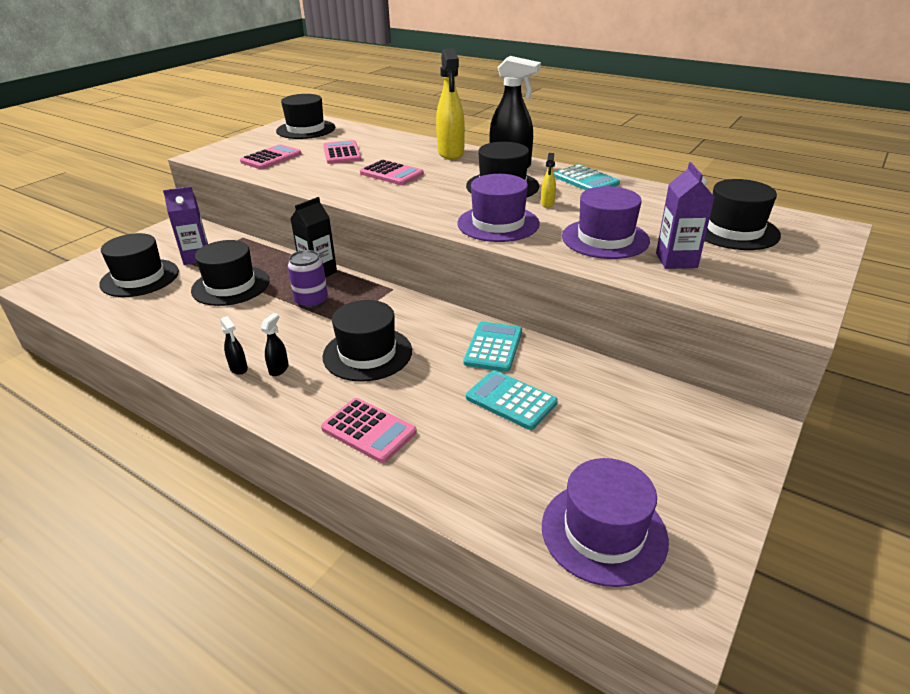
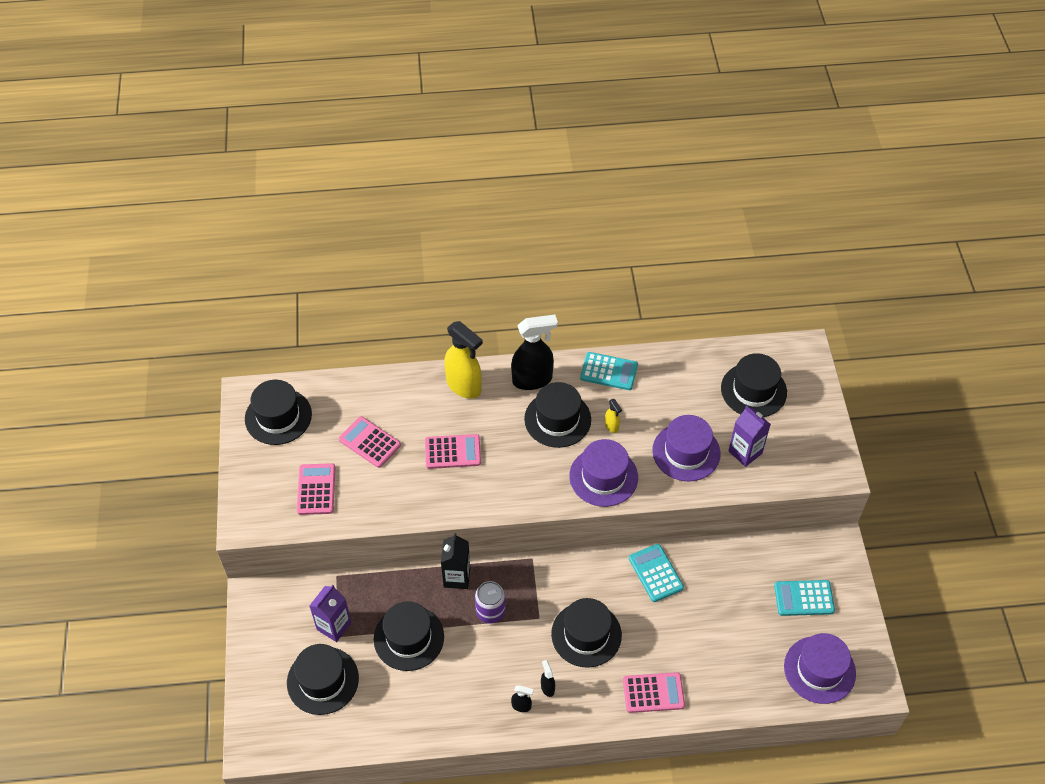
camera: 40 degrees left, 20 degrees up
(511, 400) = (706, 612): turquoise calculator -> turquoise calculator (804, 598)

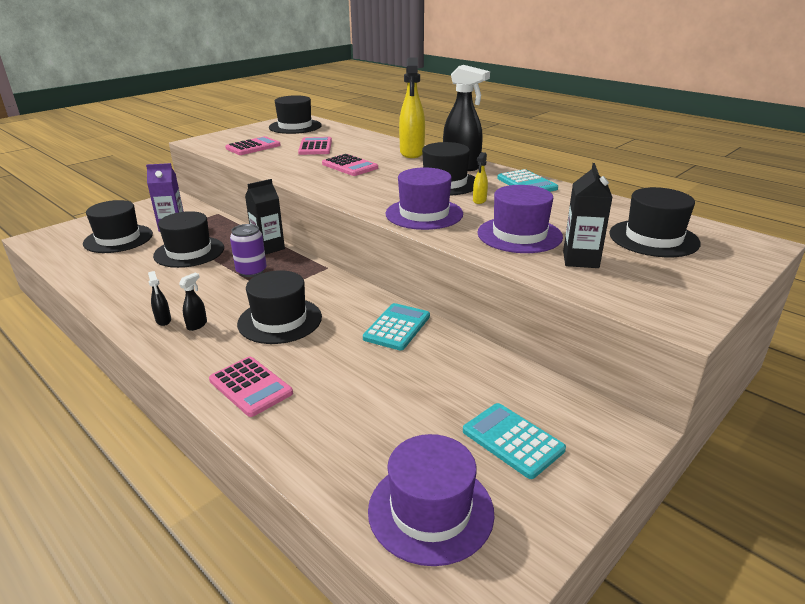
camera: 50 degrees right, 25 degrees down
(745, 452) = (580, 260): purple carton -> black carton

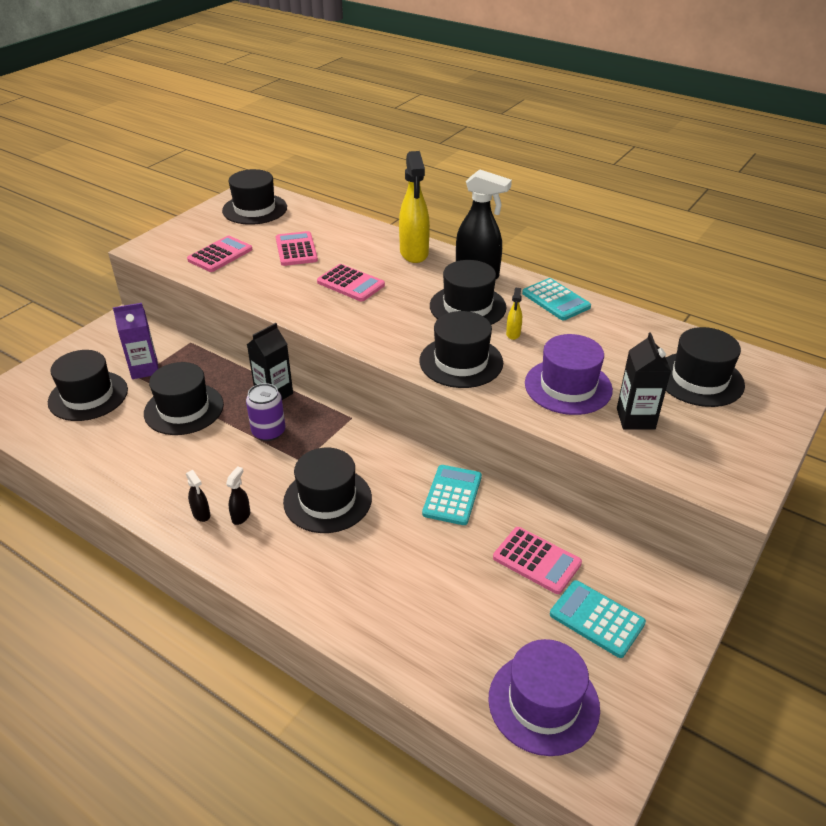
camera: 10 degrees left, 10 degrees up
(250, 387) = (331, 590): pink calculator -> pink calculator (536, 560)
(424, 214) = (461, 362): purple hat -> black hat

